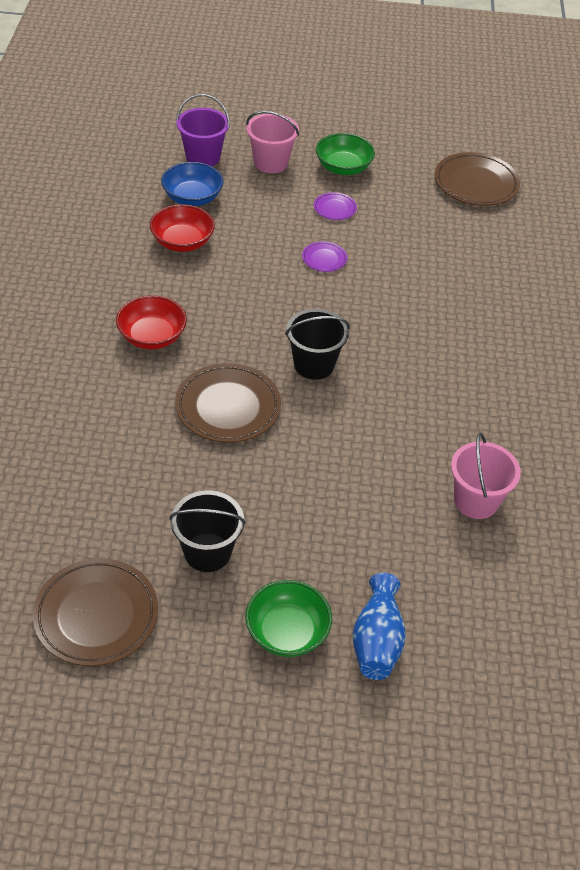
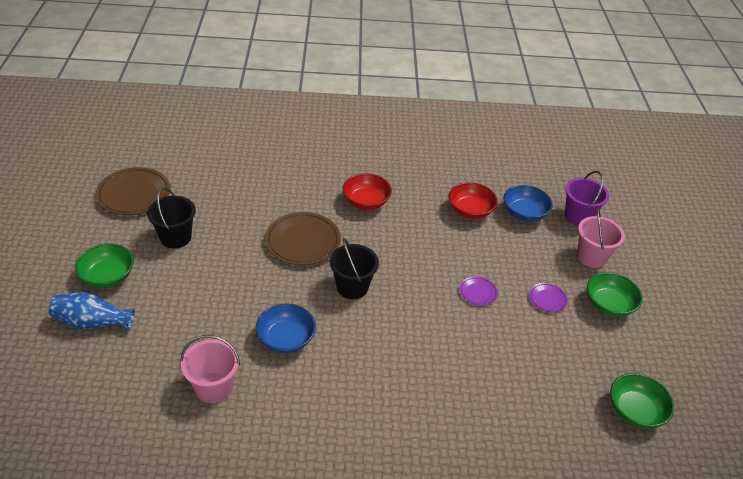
camera: 85 degrees right, 5 degrees down
(399, 431) = (286, 339): none -> blue bowl
(476, 184) = (635, 411): brown plate -> green bowl

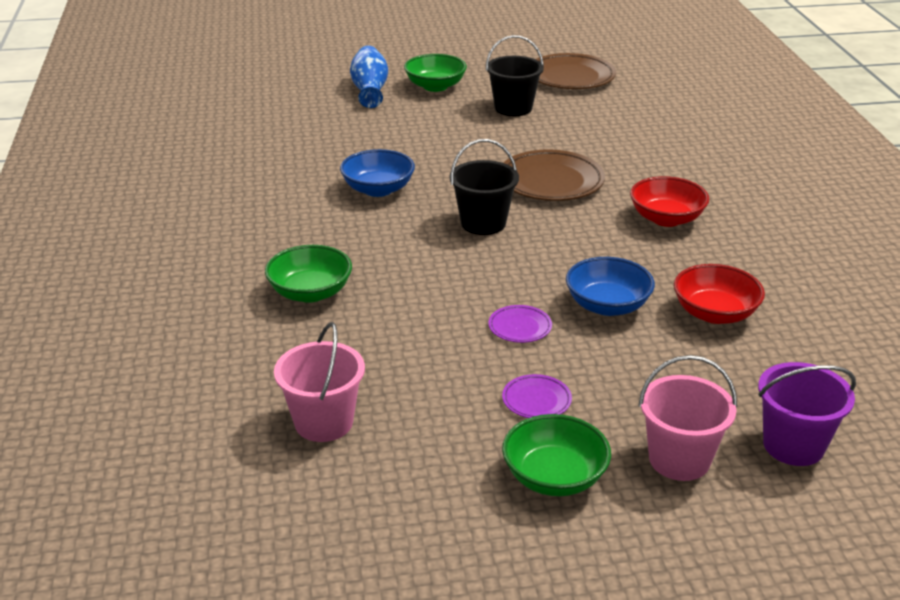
camera: 85 degrees right, 10 degrees down
(213, 387) = (299, 159): pink bucket -> pink bucket (324, 422)
(524, 213) = (752, 374): blue bowl -> blue bowl (607, 305)
(635, 411) = (311, 496): green bowl -> green bowl (310, 292)

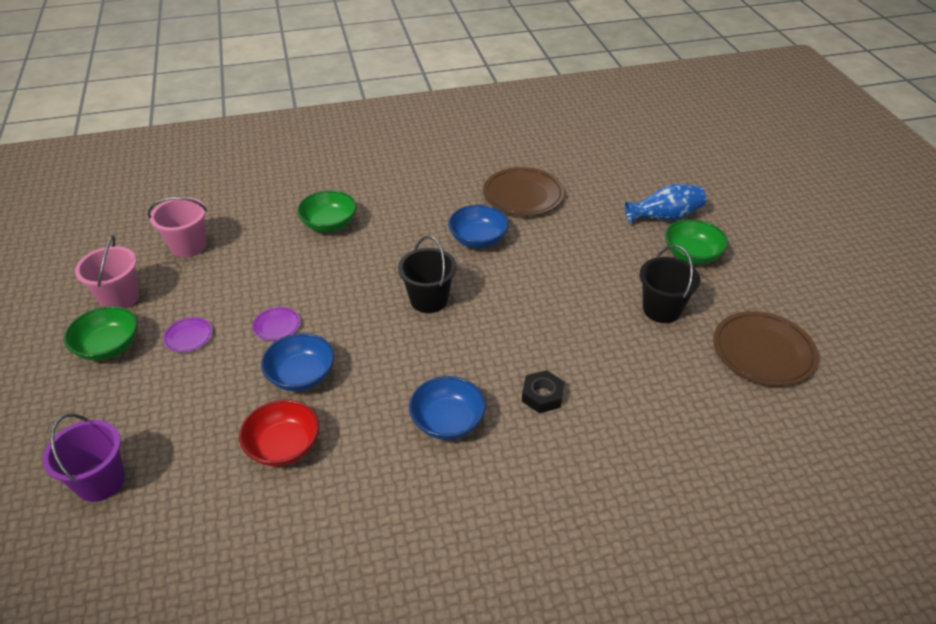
camera: 85 degrees right, 10 degrees up
(551, 181) = (509, 339): brown plate -> brown plate (523, 196)
(628, 171) = (542, 395): none -> black nut
(666, 219) = (447, 421): red bowl -> blue bowl
(679, 459) = (106, 411): pink bucket -> pink bucket (120, 298)

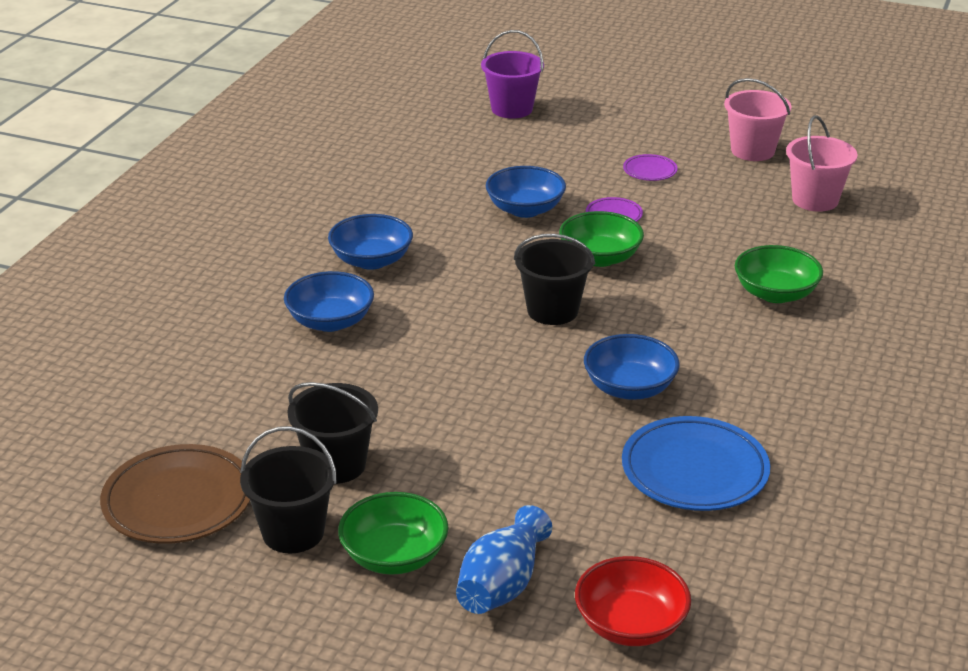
camera: 125 degrees right, 10 degrees down
(108, 347) = (679, 135): green bowl -> green bowl (600, 257)
(283, 446) = (449, 181): red bowl -> red bowl (630, 625)
(523, 196) = (694, 470): brown plate -> blue plate
(542, 395) = (330, 321): black nut -> blue bowl
(723, 295) = (293, 532): none -> black bucket

